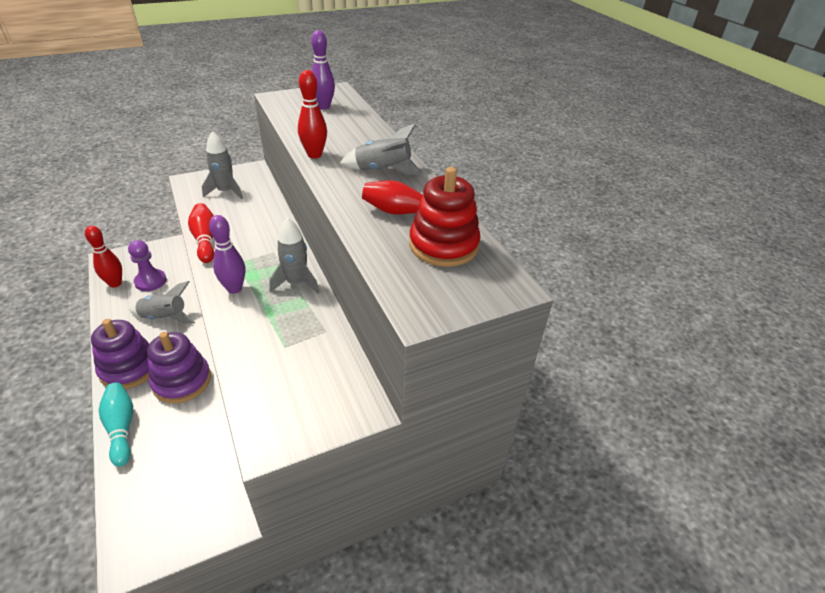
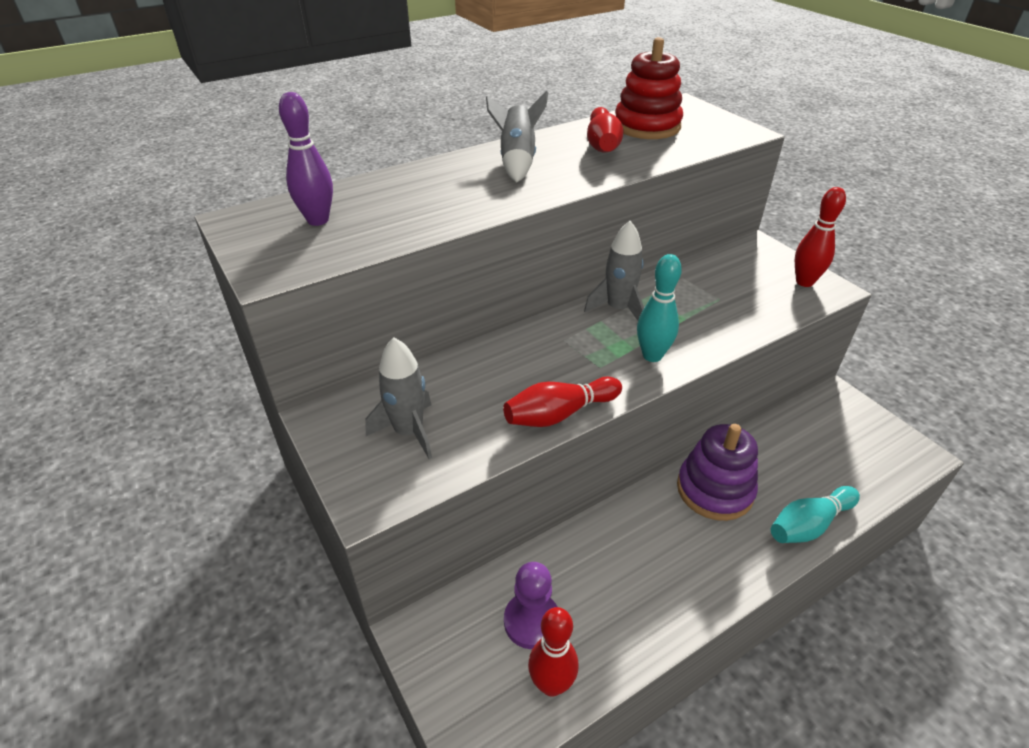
camera: 95 degrees left, 0 degrees up
(129, 368) = (723, 560): purple stacking toy -> none
(165, 317) = (612, 558): grey rocket -> none
(234, 288) = (652, 355): purple bowling pin -> turquoise bowling pin
(314, 155) = (492, 206): red bowling pin -> red bowling pin (804, 282)

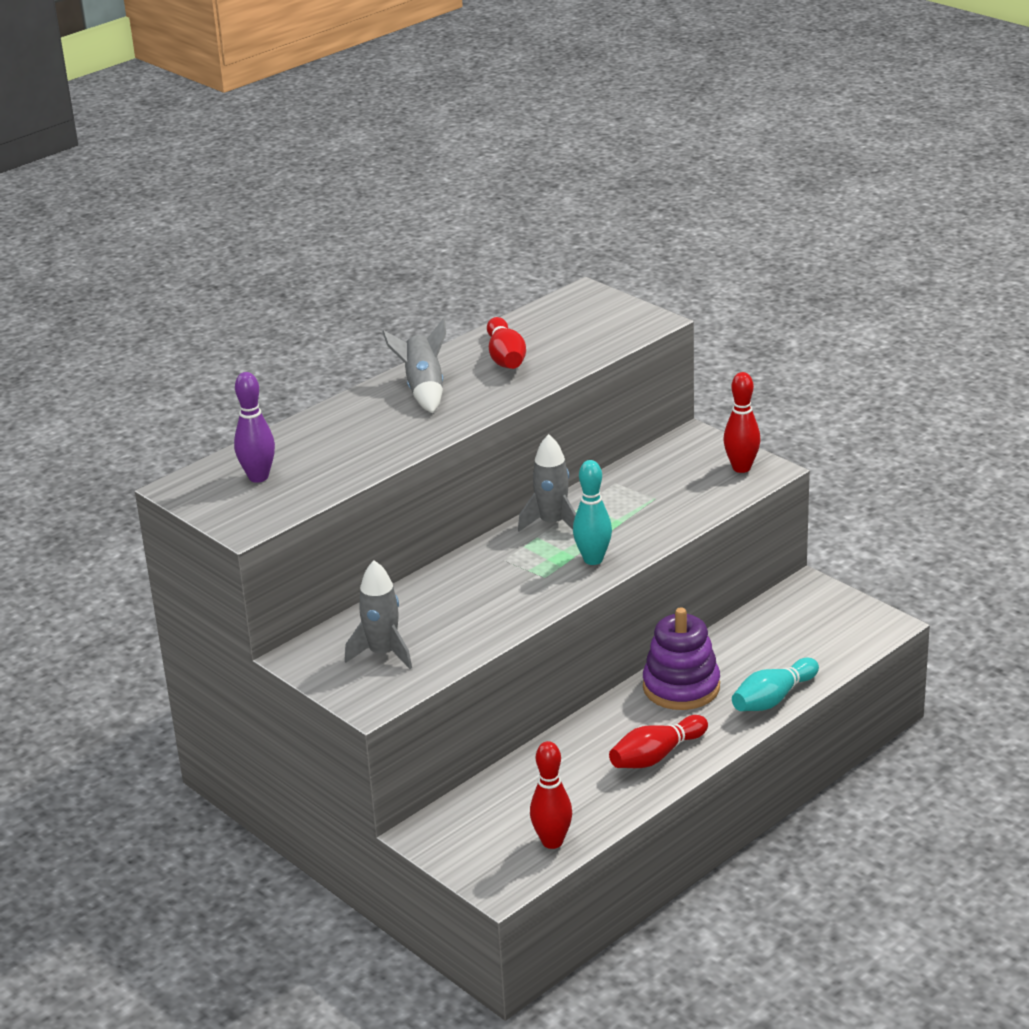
camera: 10 degrees left, 10 degrees down
(531, 621) = (524, 808): purple pawn -> none
(559, 414) = (515, 619): red bowling pin -> red bowling pin (656, 756)
(647, 126) = (548, 329): red stacking toy -> none

